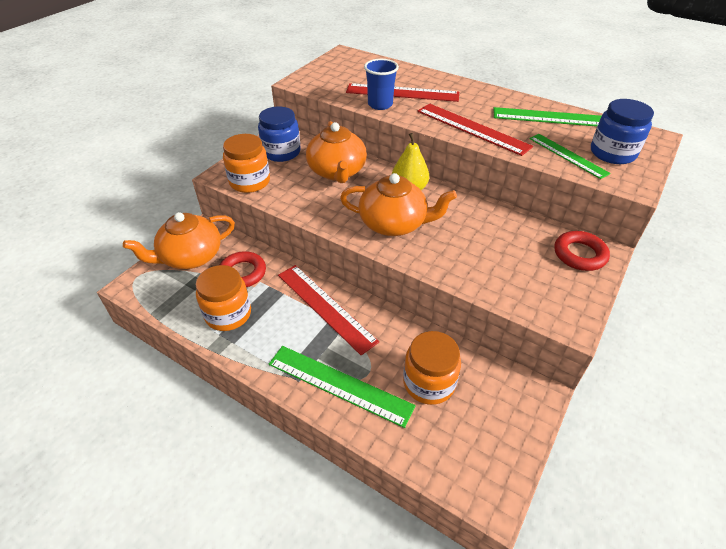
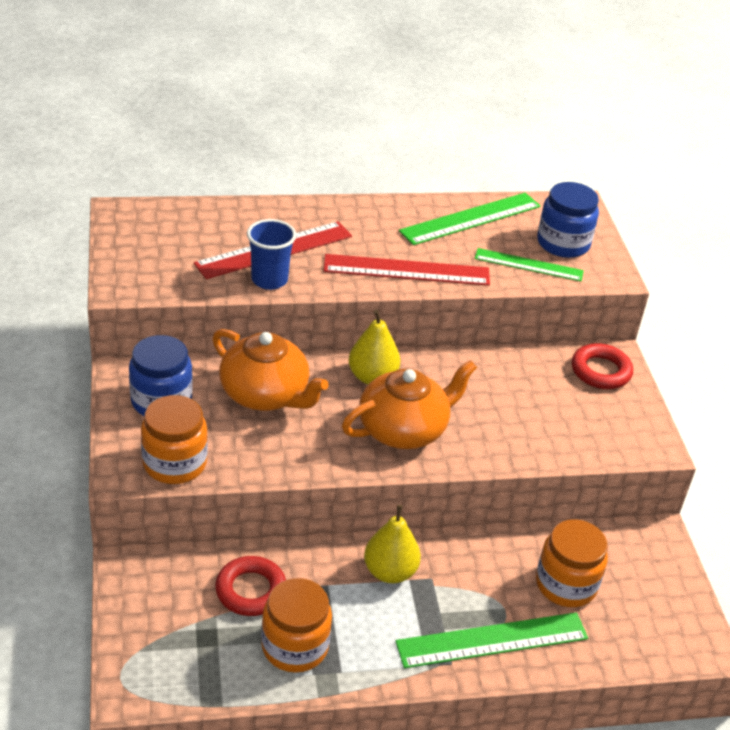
camera: 45 degrees left, 5 degrees down
(190, 257) = (158, 610): orange teapot -> none
(325, 307) = (390, 572): red ruler -> yellow pear

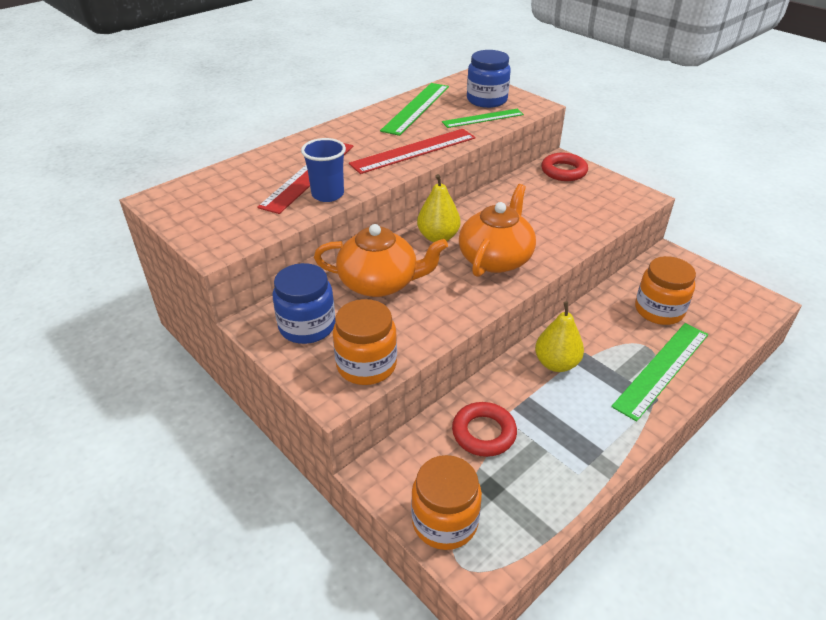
camera: 30 degrees left, 0 degrees up
(295, 646) = (555, 453): orange jar -> orange jar (445, 521)

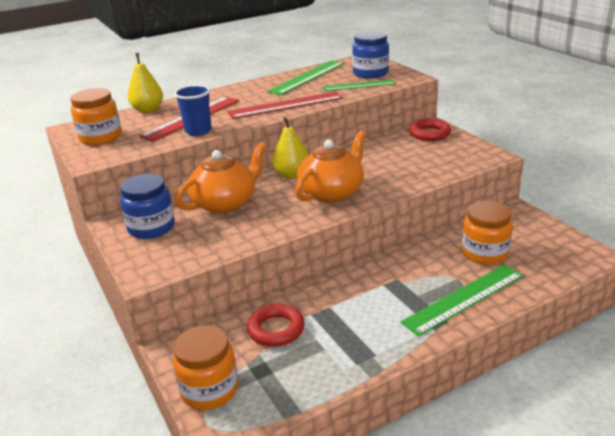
camera: 15 degrees right, 10 degrees down
(366, 365) = (182, 257): orange jar -> orange jar (100, 137)
(380, 283) = (225, 203): orange teapot -> orange teapot turned 60 degrees counterclockwise
(556, 363) = (367, 285): yellow pear -> yellow pear (148, 110)

